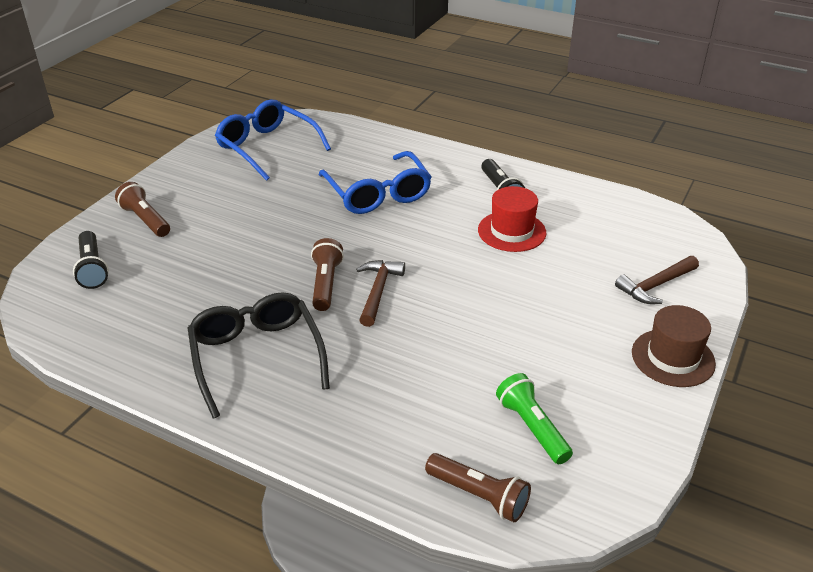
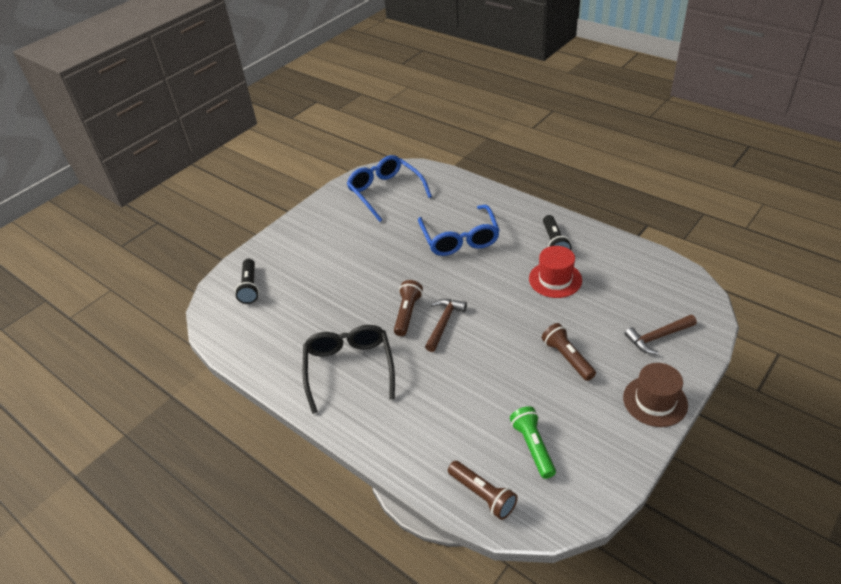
camera: 15 degrees right, 5 degrees up
(145, 220) = (290, 250): brown flashlight -> brown flashlight (567, 358)

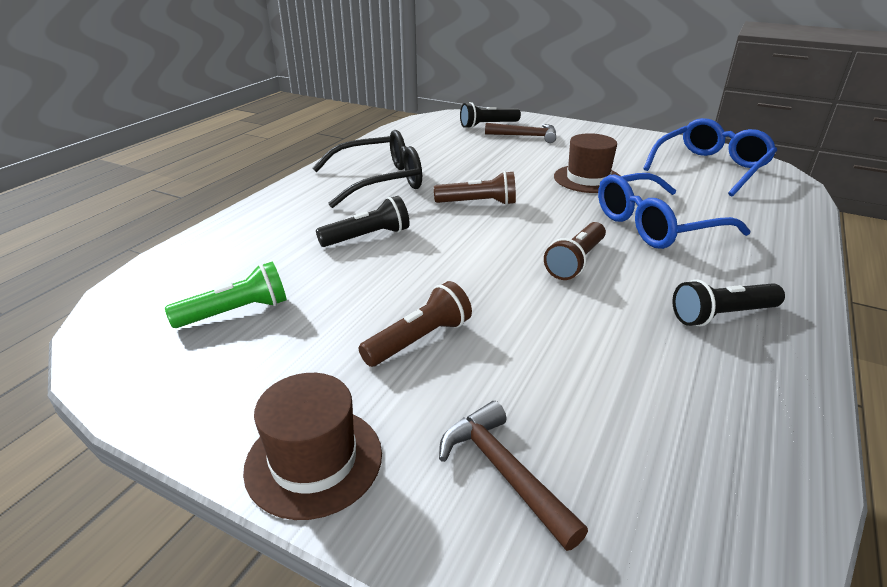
camera: 75 degrees right, 10 degrees down
(384, 252) = (587, 179): none -> brown hat
(443, 323) = (468, 227): brown hammer -> brown hammer (525, 136)
(445, 378) = (367, 237): none -> black flashlight
(483, 495) = (169, 276): brown flashlight -> brown flashlight (576, 261)
(555, 279) = (615, 320): red hat -> none

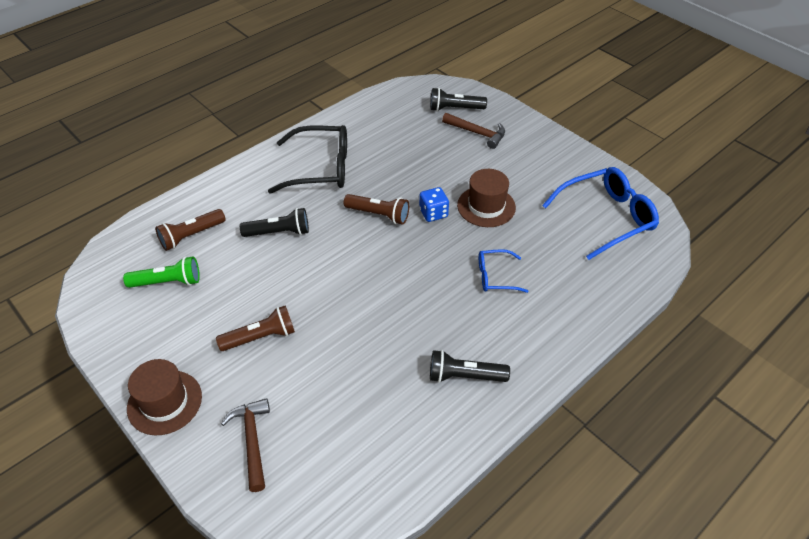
camera: 20 degrees right, 15 degrees up
(538, 192) = (433, 213): none -> blue dice
(576, 261) = (405, 298): brown flashlight -> brown flashlight (191, 236)
(656, 225) = (495, 276): blue glasses -> blue glasses, size x0.53

